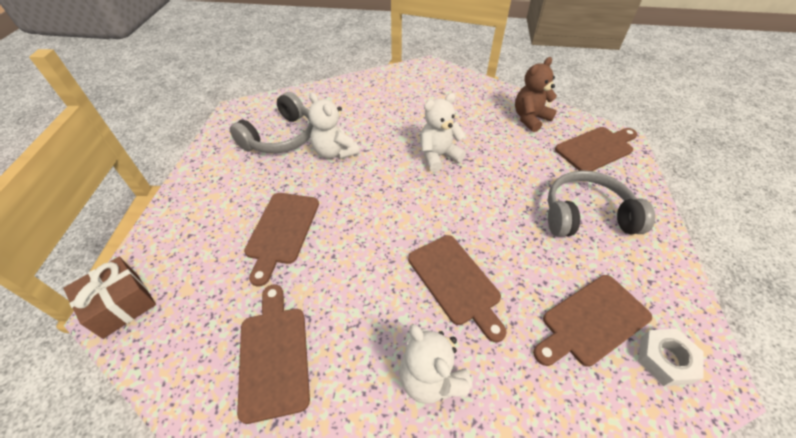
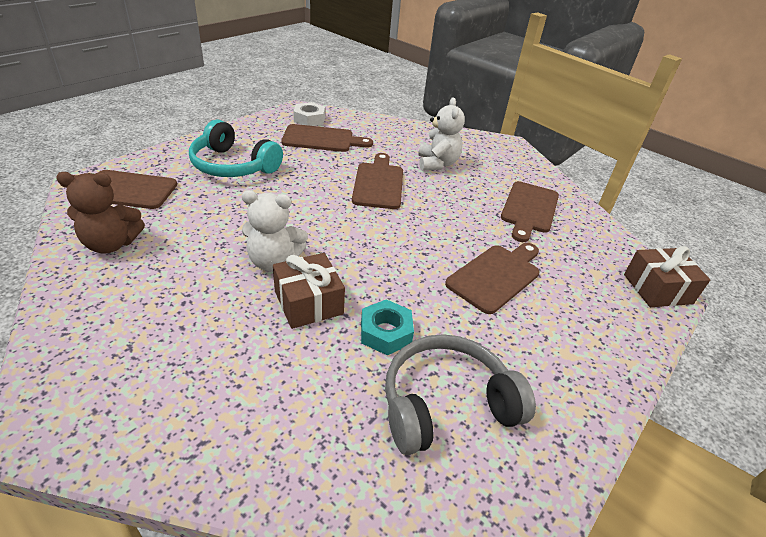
camera: 150 degrees left, 10 degrees down
(334, 152) = (385, 332): white teddy bear -> turquoise nut
(391, 145) = (308, 302): none -> brown gift
(586, 215) = (233, 165): grey headphones -> turquoise headphones

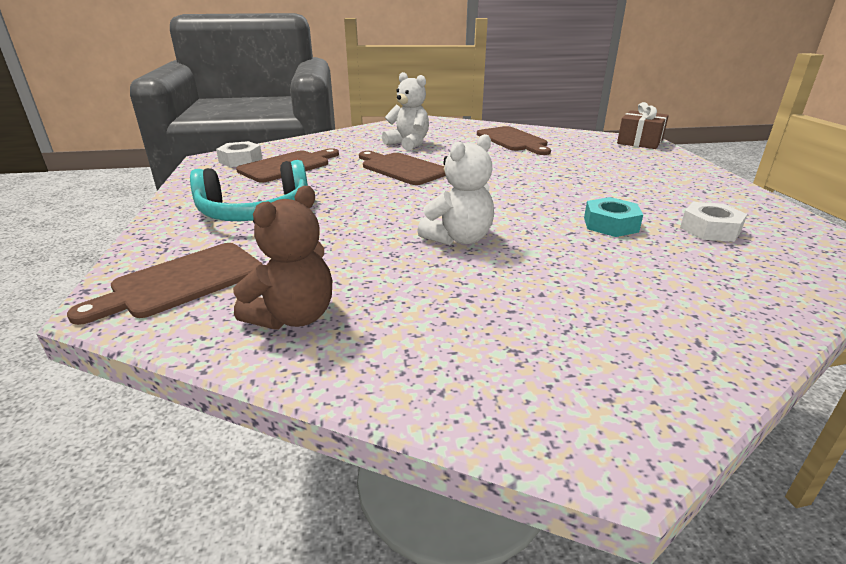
camera: 45 degrees left, 10 degrees down
(308, 302) = (539, 241): brown gift -> none
(446, 404) = (710, 229): grey headphones -> white nut
(496, 276) = (580, 172): brown cutting board -> none

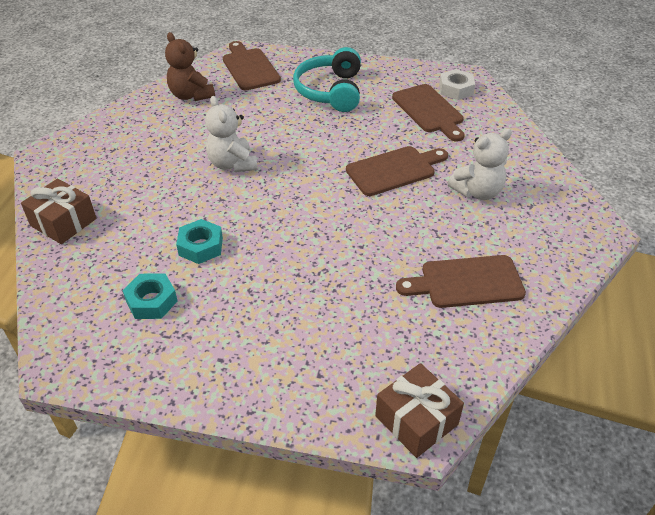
camera: 110 degrees right, 15 degrees up
(710, 229) = (151, 301): white nut -> turquoise nut
(718, 329) = (63, 222): none -> brown gift

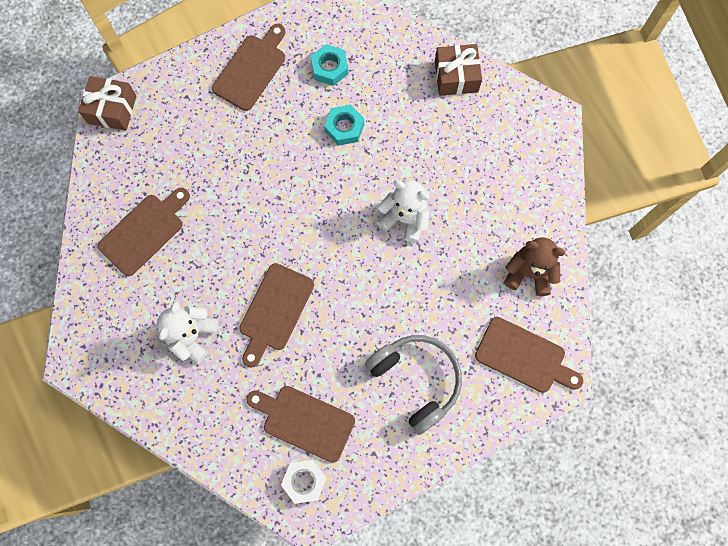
camera: 140 degrees right, 30 degrees up
(225, 353) = (251, 69): none -> brown cutting board
(330, 91) = (416, 380): turquoise headphones -> grey headphones

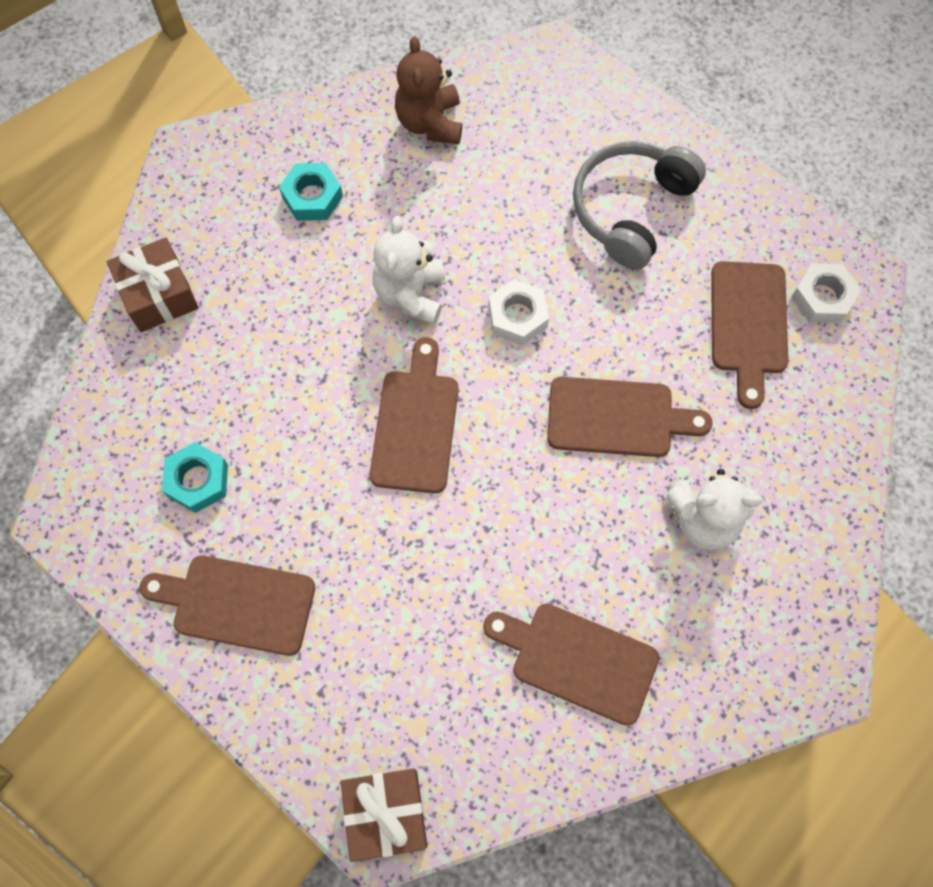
camera: 110 degrees left, 5 degrees down
(344, 127) = (295, 423): turquoise nut -> turquoise nut (312, 197)
(365, 277) = (517, 316): none -> white nut
(524, 357) = (545, 99): brown cutting board -> brown cutting board (416, 424)

